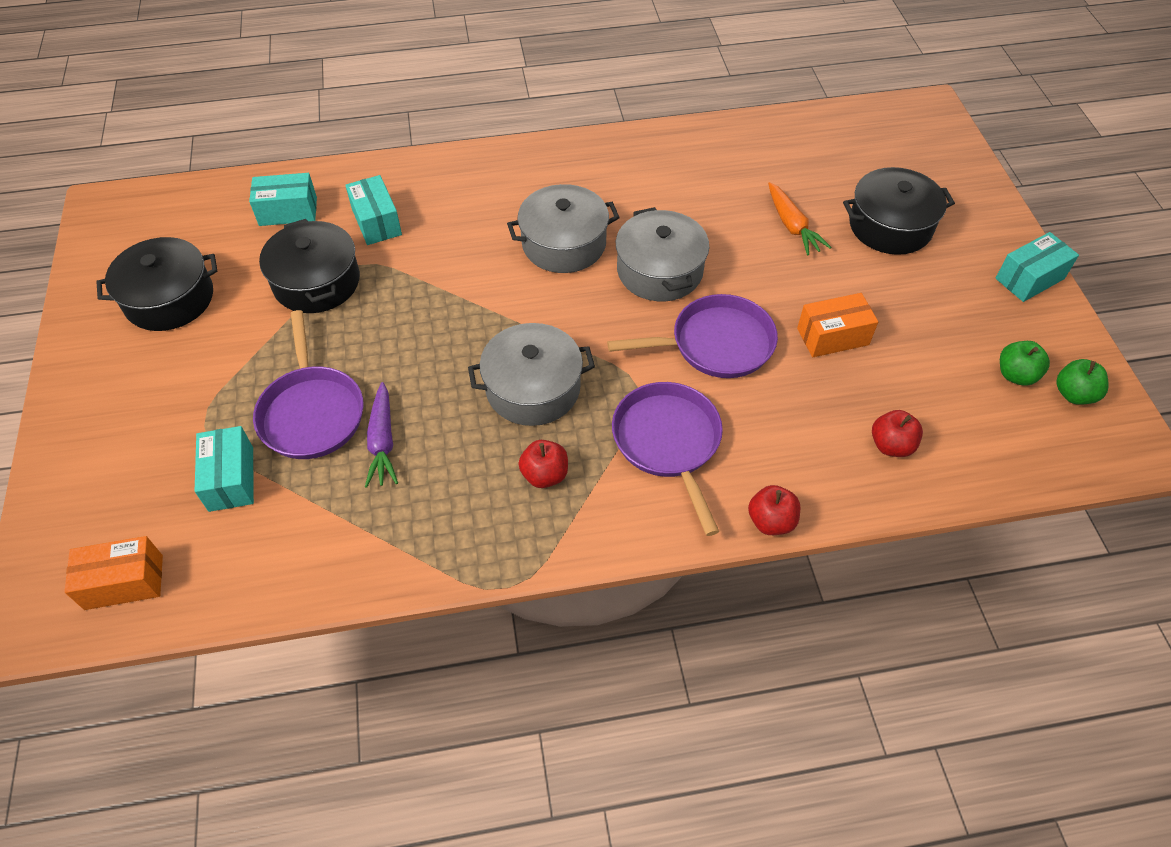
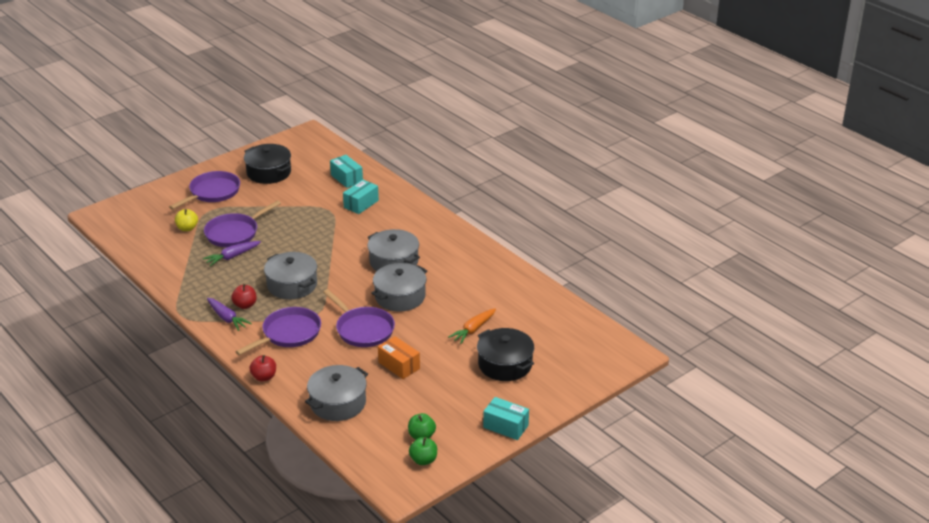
camera: 60 degrees right, 20 degrees down
(124, 582) = (125, 225): orange box -> none
(150, 399) = (212, 192): none -> purple pan
(231, 479) = (187, 228): turquoise box -> yellow apple
(316, 282) = (309, 204): black pot -> none
(566, 516) = (227, 318): none -> purple carrot
(891, 445) = (338, 403): red apple -> grey pot

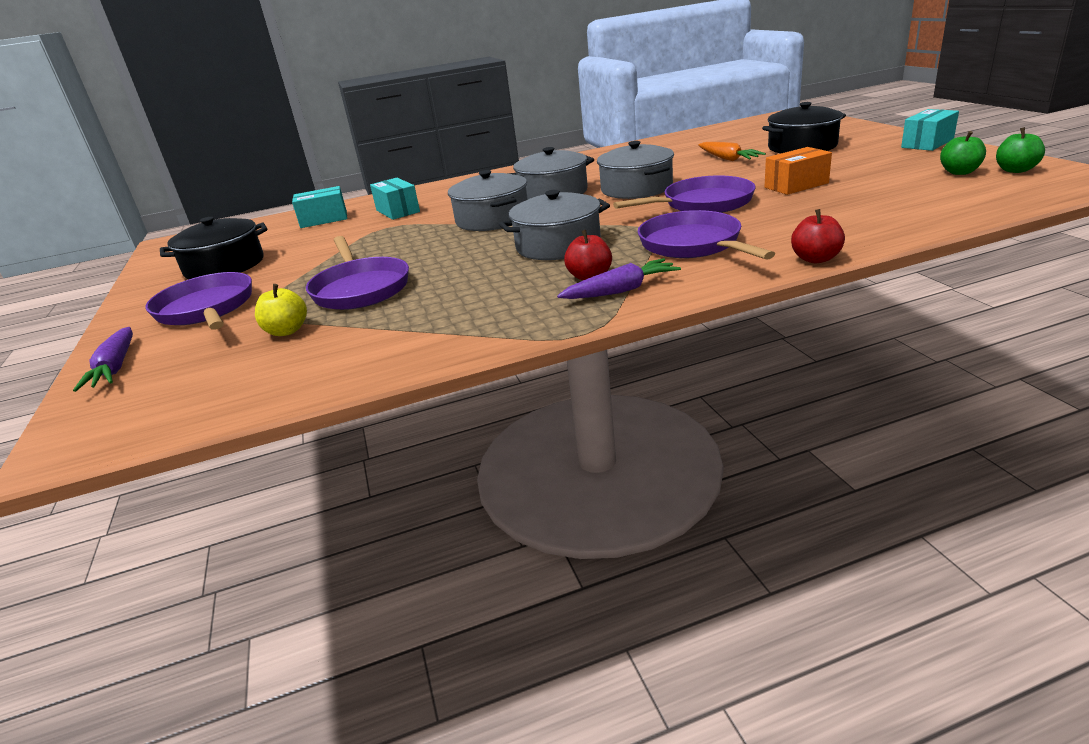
camera: 65 degrees left, 5 degrees down
(232, 257) = (431, 289): purple carrot -> purple carrot (115, 367)
(338, 403) = (889, 212): grey pot -> grey pot (492, 219)

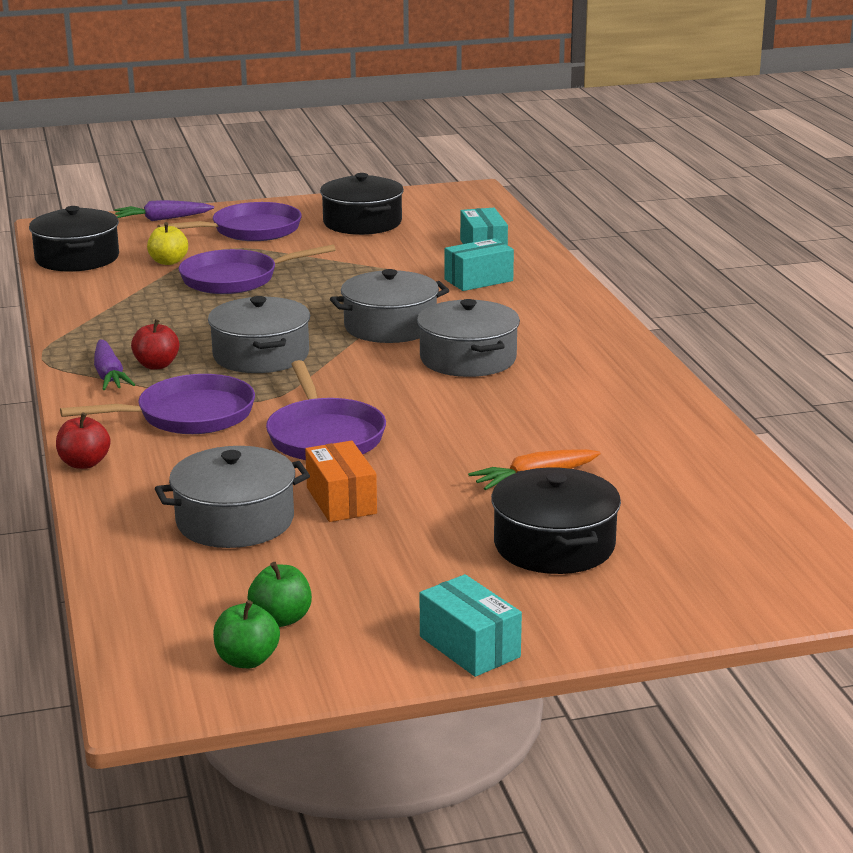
camera: 90 degrees right, 5 degrees down
(236, 392) = (77, 258): none -> black pot
(636, 188) = (435, 406): grey pot -> grey pot (235, 520)

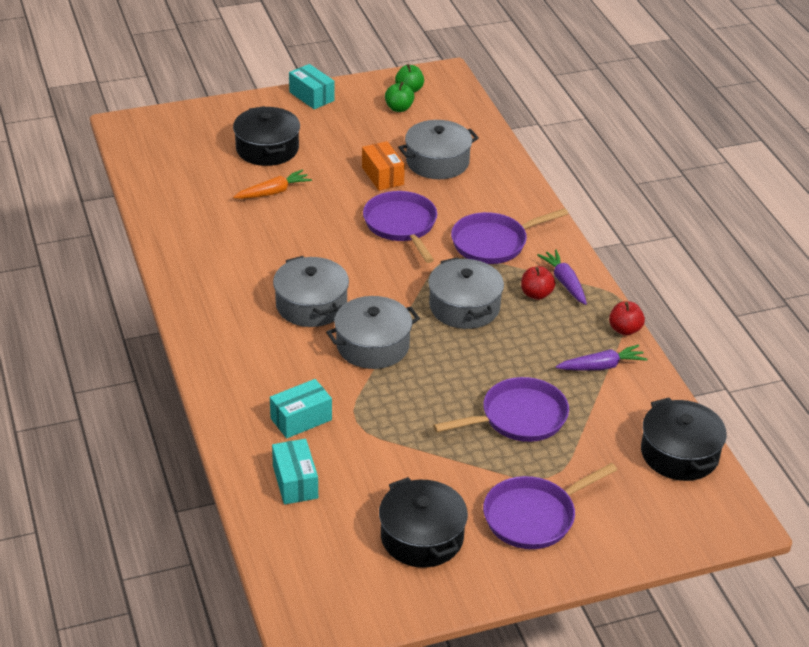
camera: 175 degrees right, 15 degrees up
(84, 463) = (539, 201): red apple -> red apple (625, 330)
(162, 219) = (636, 541): purple carrot -> purple carrot (601, 366)
(168, 262) = (591, 448): yellow apple -> none

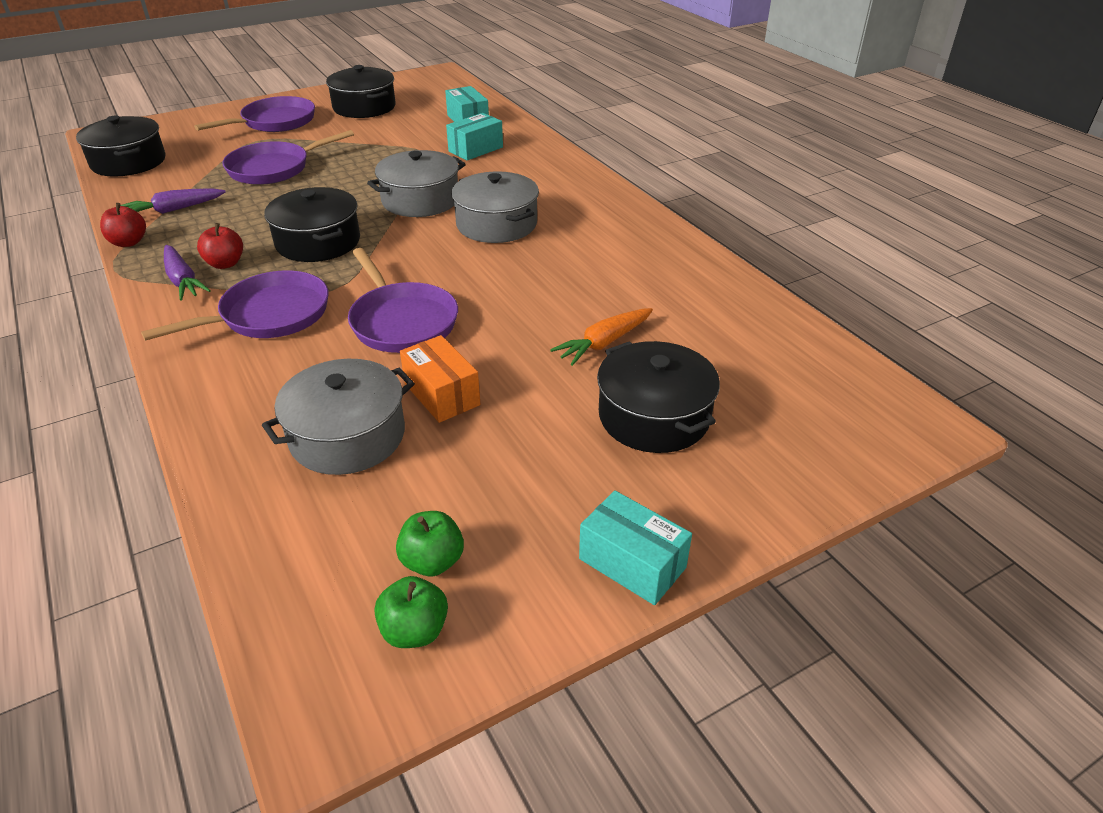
camera: 170 degrees right, 0 degrees up
(464, 307) = (318, 242): grey pot -> black pot

